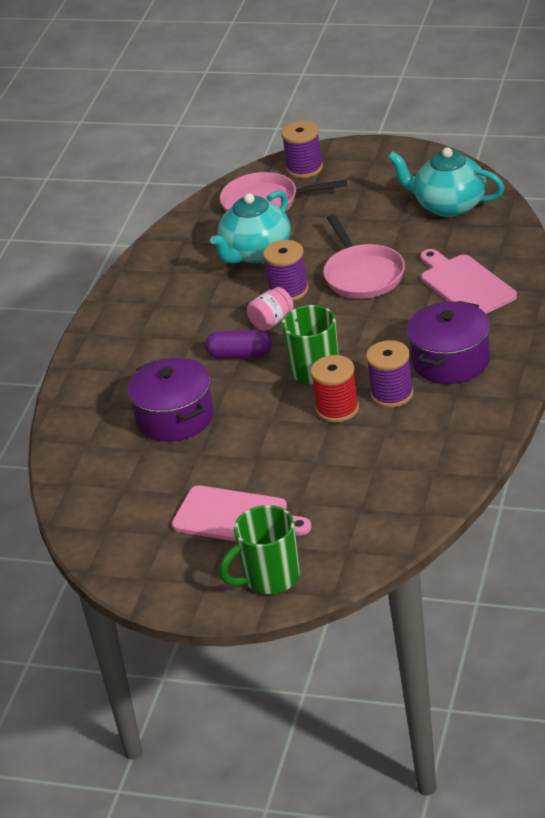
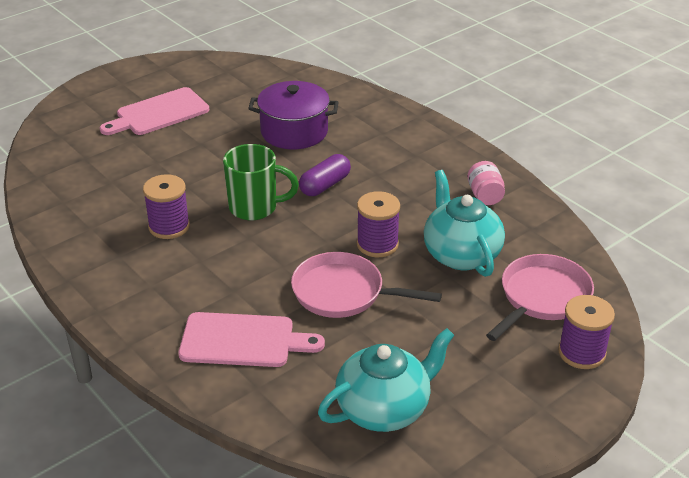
camera: 120 degrees right, 0 degrees up
(270, 578) = (88, 103): green mug -> none
(272, 321) = (346, 217): pink jar -> pink jar (485, 196)
(337, 409) = (194, 196): red spool -> none
(451, 361) = (159, 274): purple pot -> none

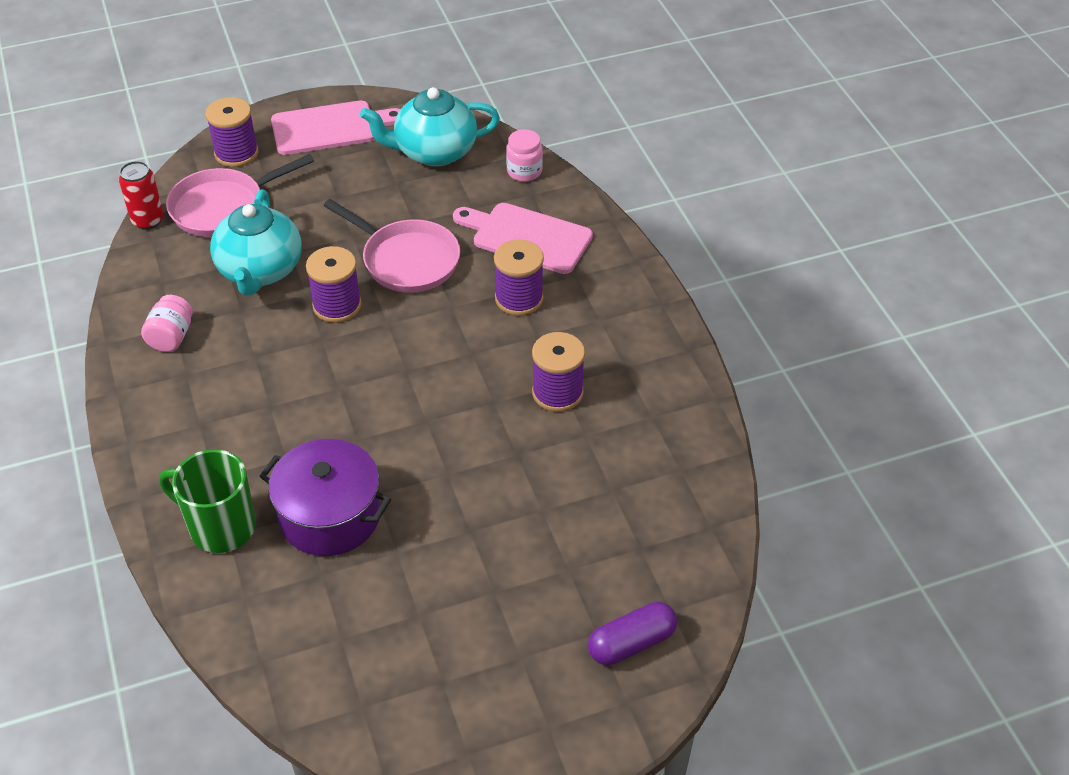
camera: 160 degrees left, 10 degrees up
(159, 113) = (510, 620): pink cutting board -> pink cutting board (330, 128)
(227, 285) = (519, 299): none -> purple spool
(255, 208) = (445, 393): green mug -> green mug (220, 527)
(276, 411) = (524, 171): none -> pink jar
(325, 185) = (344, 405): purple capsule -> purple capsule (631, 643)
(594, 270) = (148, 220): none -> red can

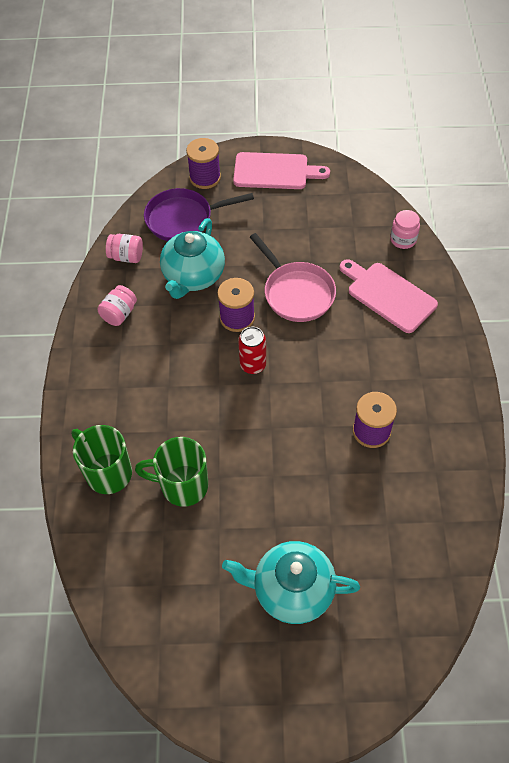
camera: 20 degrees right, 10 degrees up
(148, 220) = (131, 217): red can -> red can (253, 365)
(158, 267) = (126, 256): none -> pink jar
(223, 207) = (183, 219): pink pan -> purple pan
(330, 516) = (182, 485): purple pot -> green mug
(434, 152) = (342, 208): turquoise teapot -> turquoise teapot (291, 590)
(519, 299) = (367, 345): purple spool -> none
(631, 643) = (362, 655): purple capsule -> none

